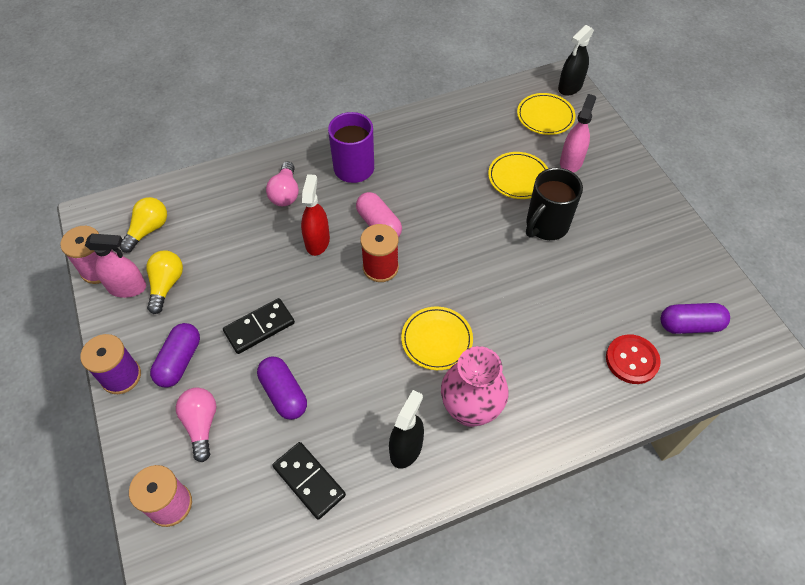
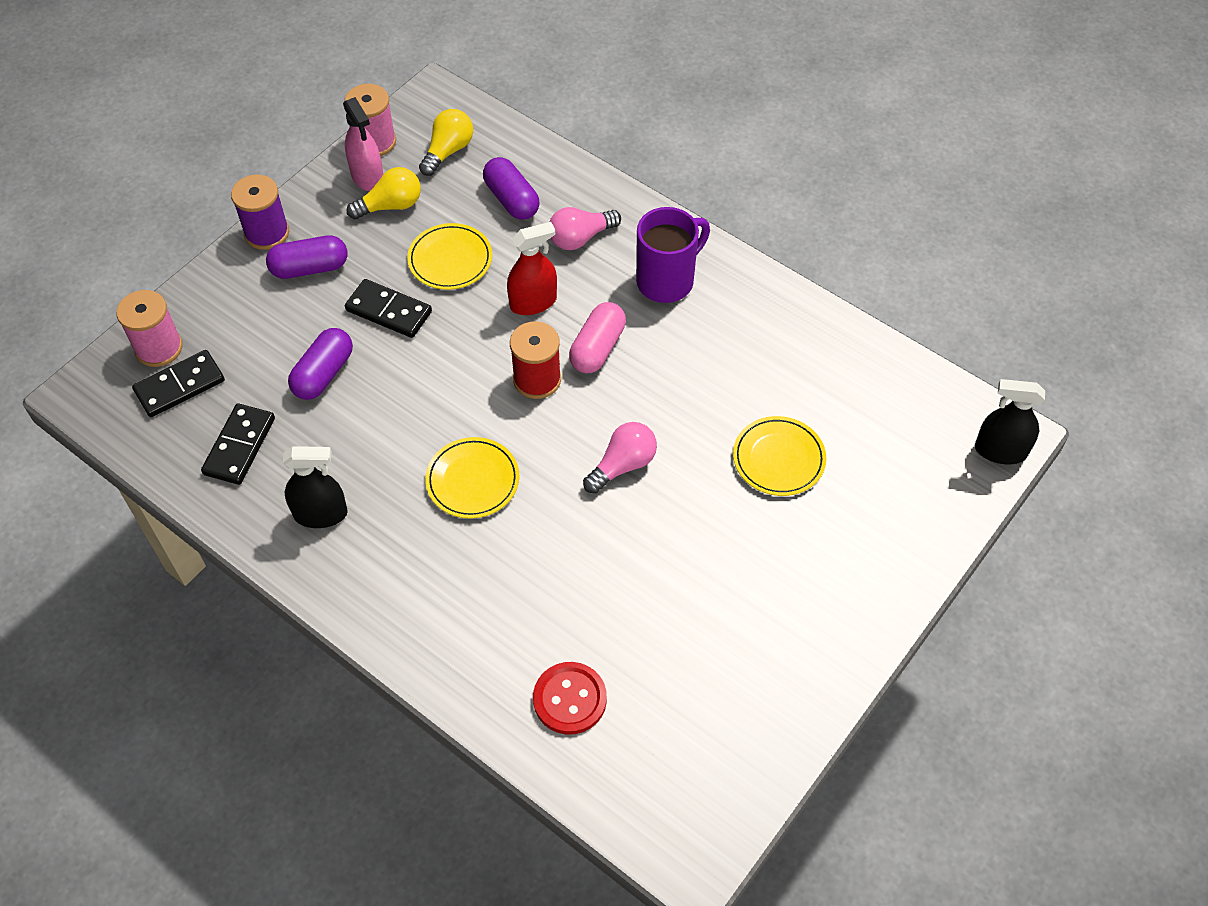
camera: 60 degrees right, 0 degrees up
(148, 230) = (448, 151): yellow light bulb -> yellow light bulb turned 60 degrees counterclockwise
(201, 424) = (252, 325): pink light bulb -> pink light bulb (623, 465)
(220, 503) = (179, 386): none -> black domino
(470, 410) = (401, 553): pink vase -> none
(545, 116) = (916, 444): yellow plate -> yellow plate (450, 259)
(546, 226) = (718, 522): black mug -> none
(571, 162) = (853, 508): pink spray bottle -> none
(690, 325) = (667, 751): purple capsule -> purple capsule (511, 199)

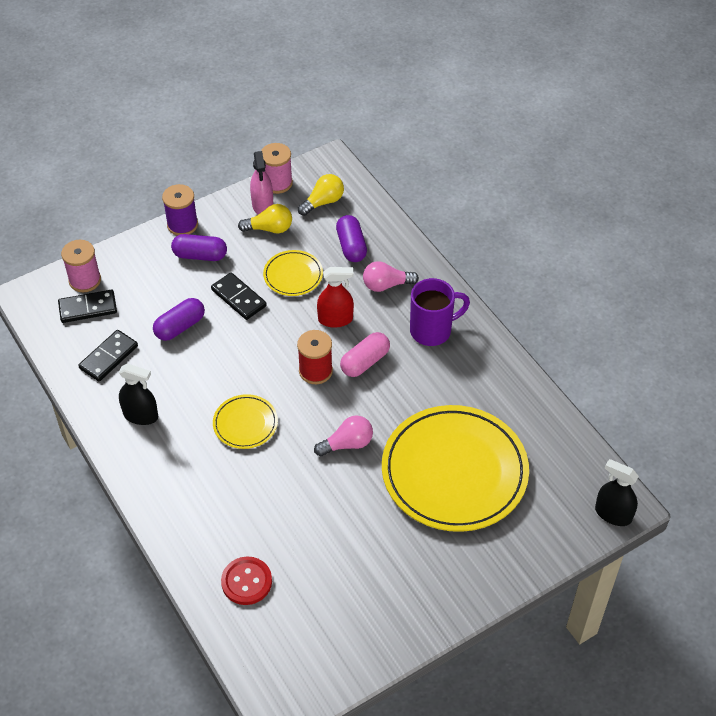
camera: 20 degrees right, 5 degrees down
(778, 459) = (454, 472): yellow plate -> yellow plate, size x2.20

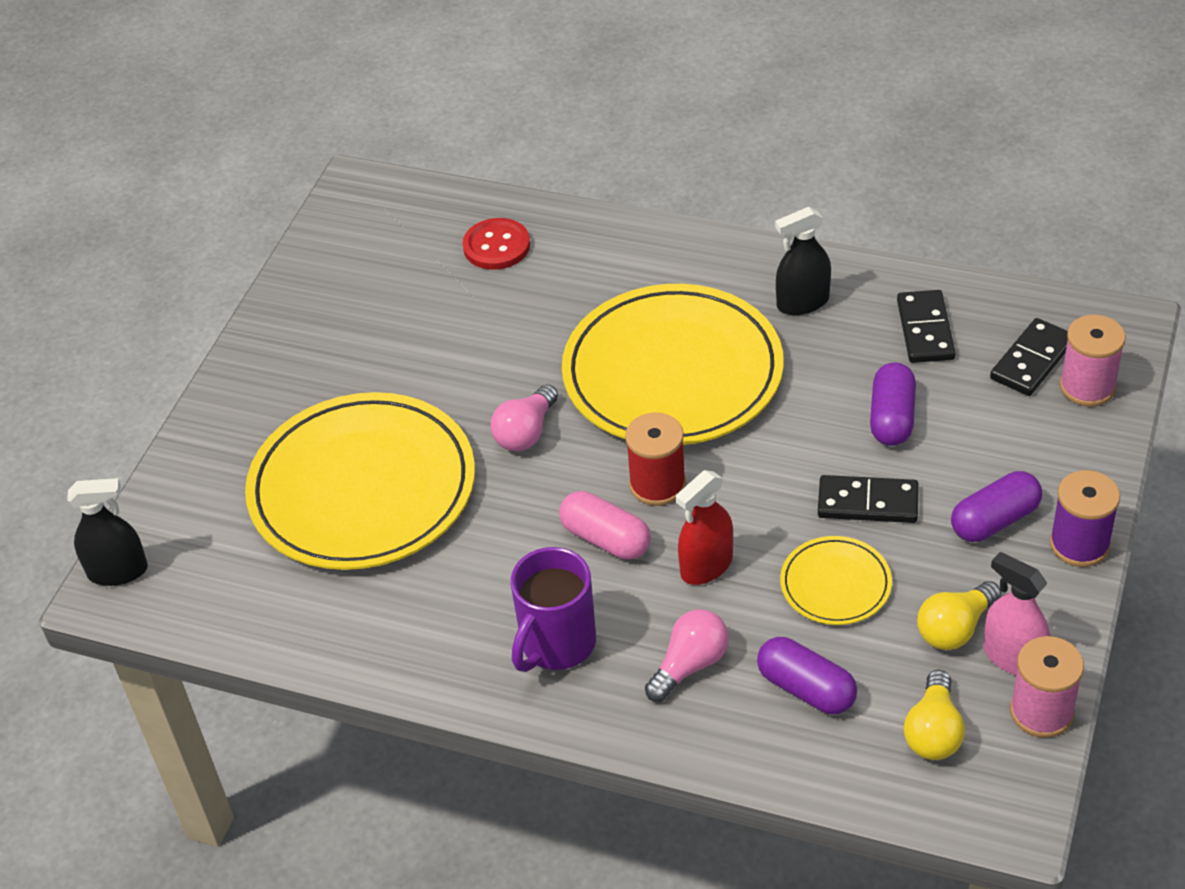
camera: 145 degrees right, 5 degrees down
(245, 424) = (672, 373): yellow plate -> yellow plate, size x2.20
(365, 362) = (606, 539): pink capsule -> pink capsule turned 60 degrees counterclockwise

